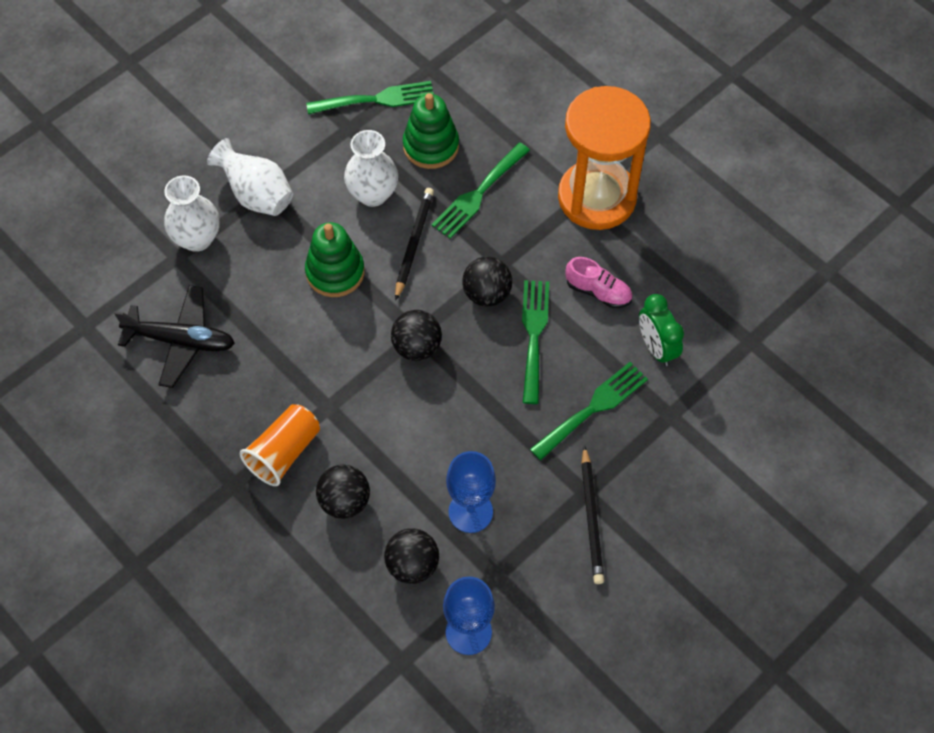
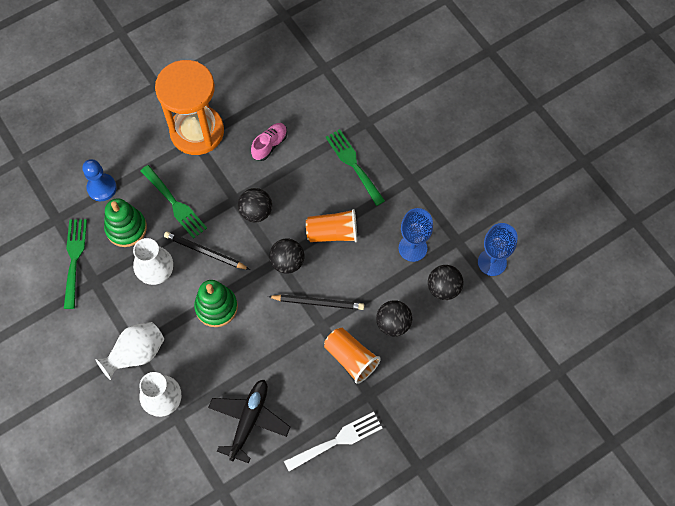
camera: 80 degrees left, 5 degrees up
(163, 453) = (337, 440): none -> white fork
(473, 397) = (332, 233): none -> orange cup
(484, 106) = (102, 188): none -> blue pawn
(534, 335) = (294, 189): green fork -> none
(591, 517) = (427, 180): black pencil -> black pencil (318, 303)
(656, 347) = (318, 120): green clock -> none

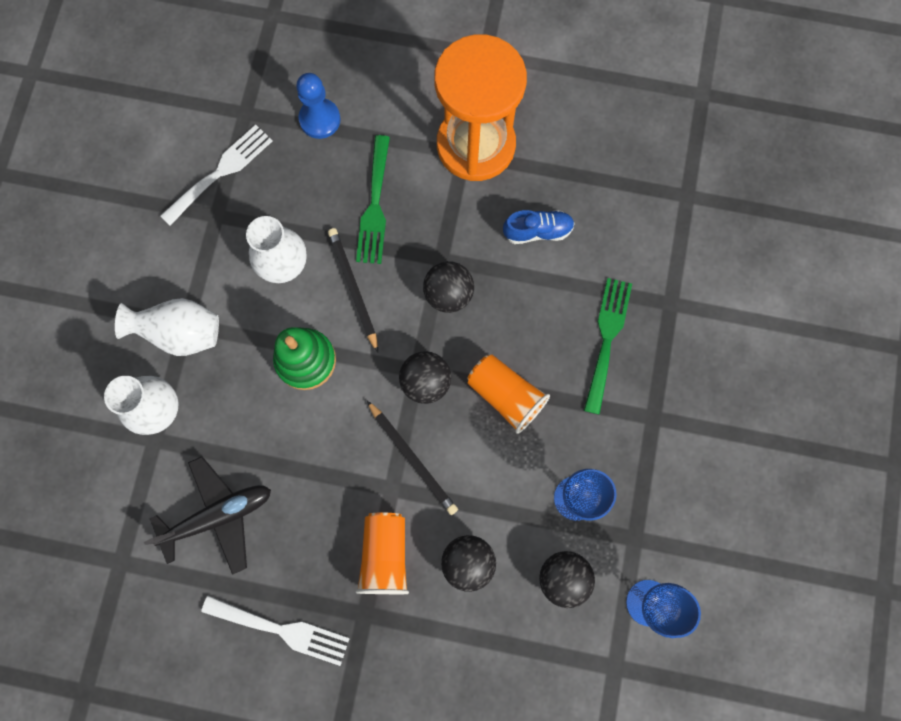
camera: 45 degrees right, 10 degrees up
(74, 259) = (221, 172): green fork -> white fork
(126, 228) = (301, 187): green stacking toy -> none
(269, 145) = (537, 231): pink shoe -> blue shoe

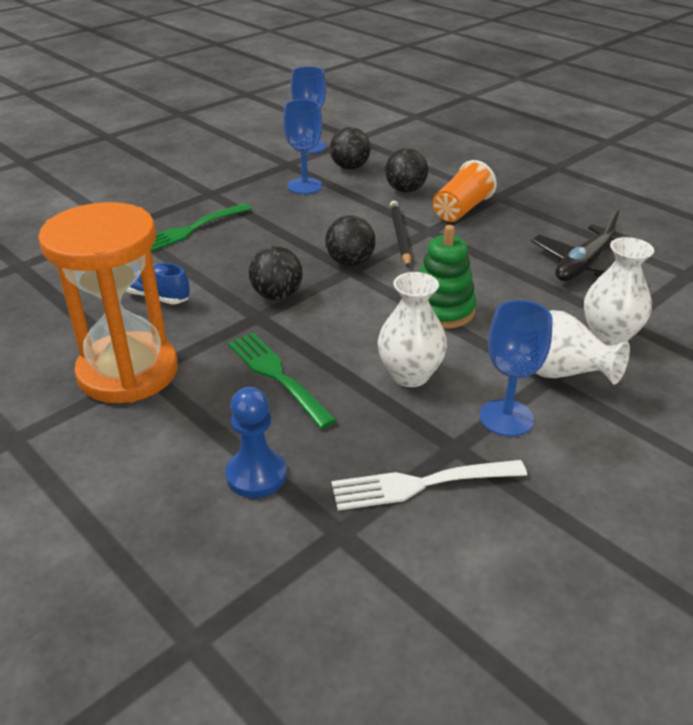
camera: 145 degrees left, 40 degrees down
(196, 263) = (506, 418): none -> blue goblet
(219, 515) = (583, 266): black plane -> black plane turned 60 degrees counterclockwise
(282, 630) = (564, 209): white fork -> none
(354, 288) = (356, 332): black pencil -> none
(375, 206) = (276, 375): green fork -> green fork turned 75 degrees counterclockwise
(505, 395) = (297, 235): orange cup -> none

